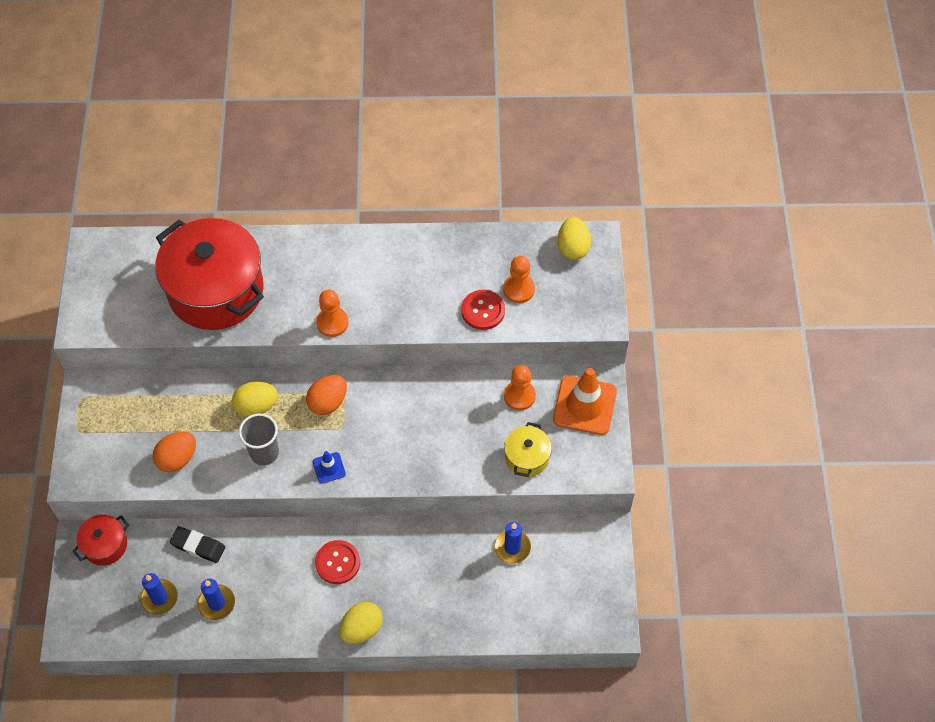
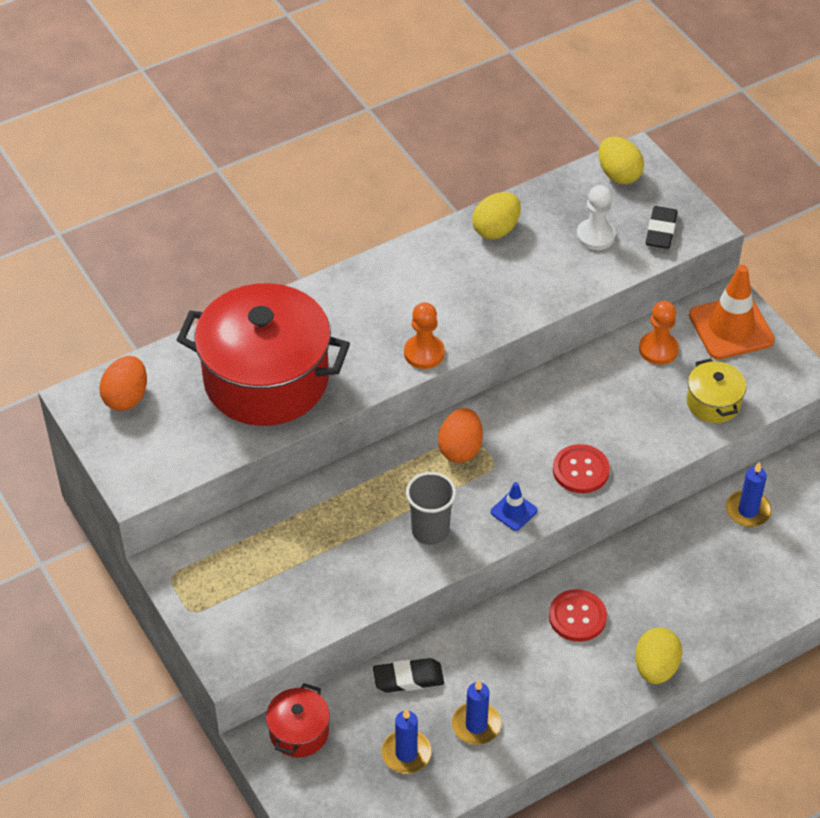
camera: 30 degrees left, 10 degrees down
(177, 459) = (336, 584): orange egg -> orange egg (126, 397)
(256, 406) = (384, 490): yellow egg -> yellow egg (496, 230)
(483, 310) = (575, 271): red button -> red button (580, 470)
(518, 289) = (595, 236): orange pawn -> white pawn
(568, 308) = (661, 231): none -> black eraser

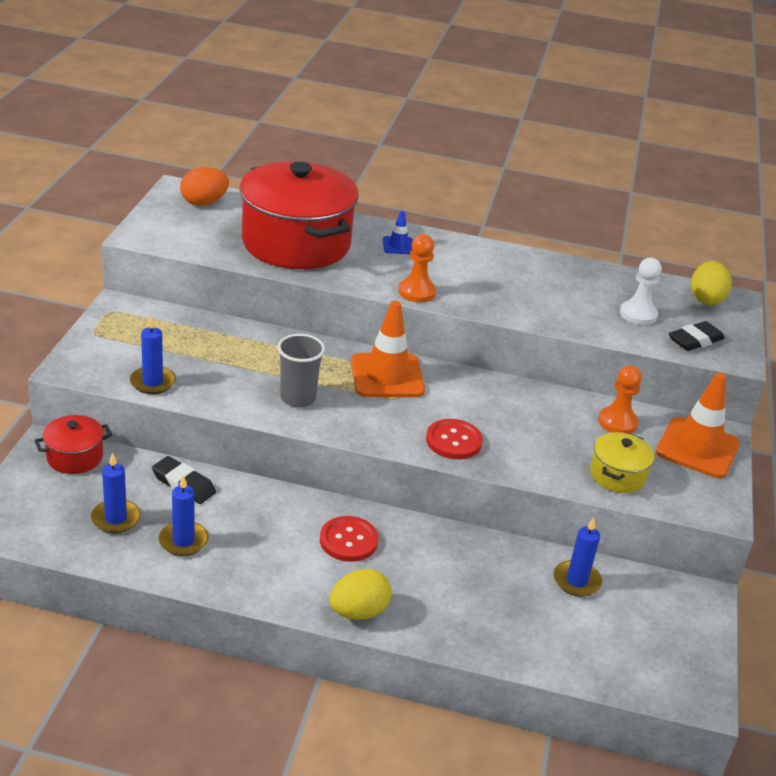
camera: 40 degrees right, 15 degrees down
(310, 616) = (152, 382): none -> blue candle
(460, 449) = (387, 376): orange egg -> orange traffic cone
(496, 230) = (567, 272): yellow egg -> none
(514, 511) = (370, 428): blue traffic cone -> blue traffic cone (398, 246)

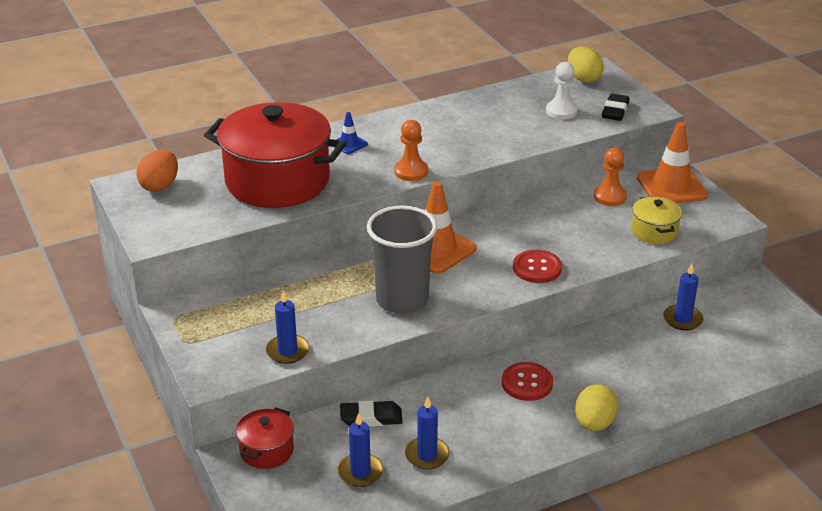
camera: 35 degrees left, 0 degrees up
(298, 398) = (402, 300): grey cup -> grey cup, size x1.60

